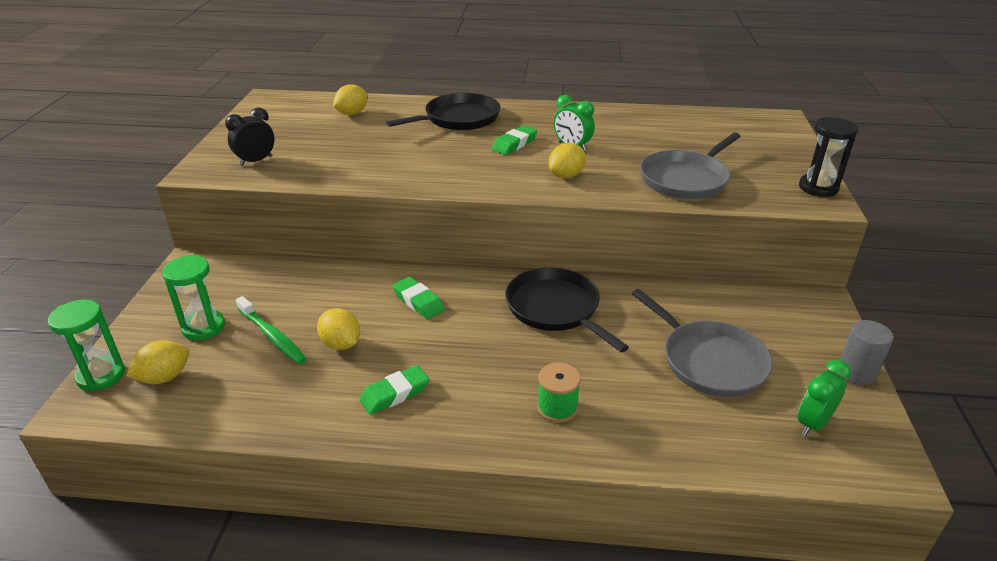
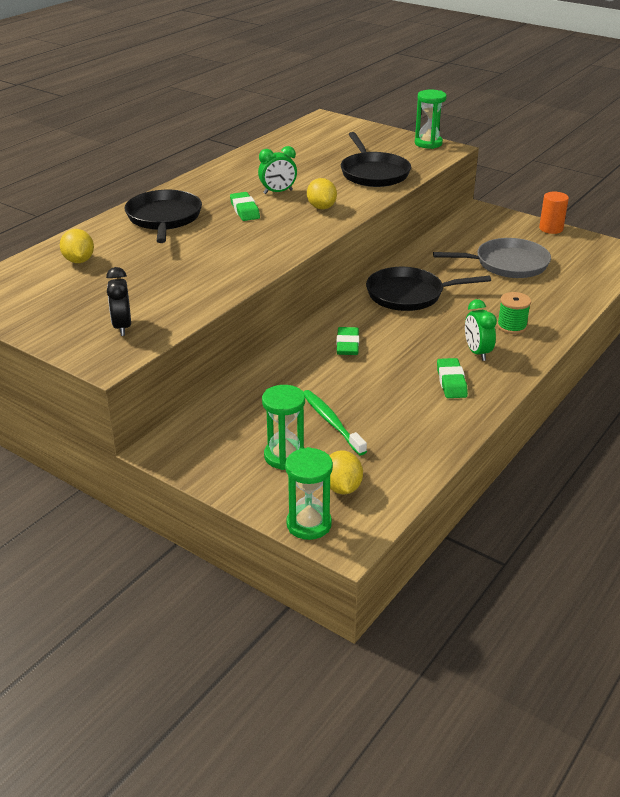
camera: 60 degrees left, 0 degrees up
(272, 336) = (331, 422): green toothbrush -> green toothbrush turned 105 degrees counterclockwise
(341, 344) = (372, 391): yellow lemon -> none
(418, 301) = (347, 345): green eraser -> green eraser turned 75 degrees counterclockwise
(686, 179) = (373, 173): grey pan -> black pan
(813, 423) = (581, 256): green clock -> green clock (477, 352)
(818, 188) = (428, 143): black hourglass -> green hourglass
(856, 373) = (551, 228): grey cylinder -> orange cylinder

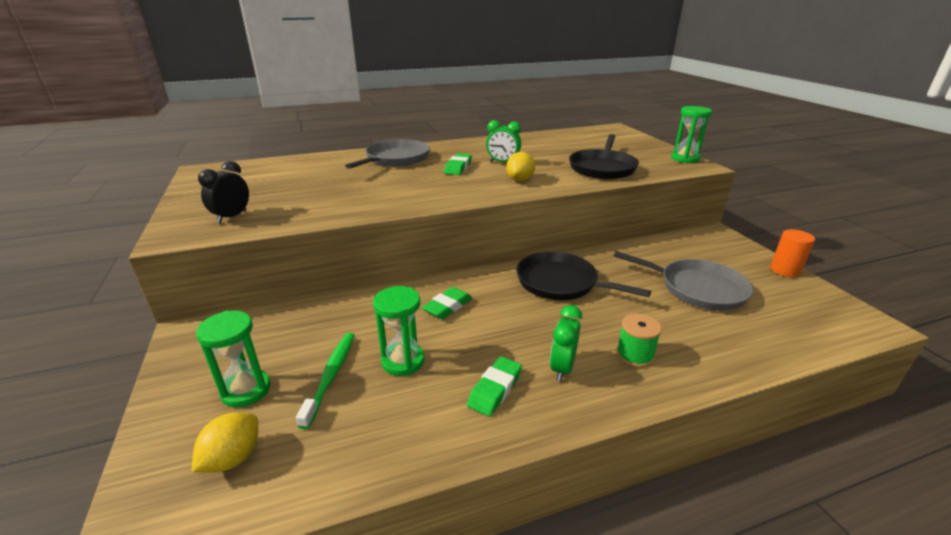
camera: 35 degrees right, 5 degrees down
(79, 261) = (297, 169): yellow lemon -> none
(164, 218) = (395, 159): black pan -> grey pan
(309, 524) = (143, 485): green hourglass -> green hourglass (403, 361)

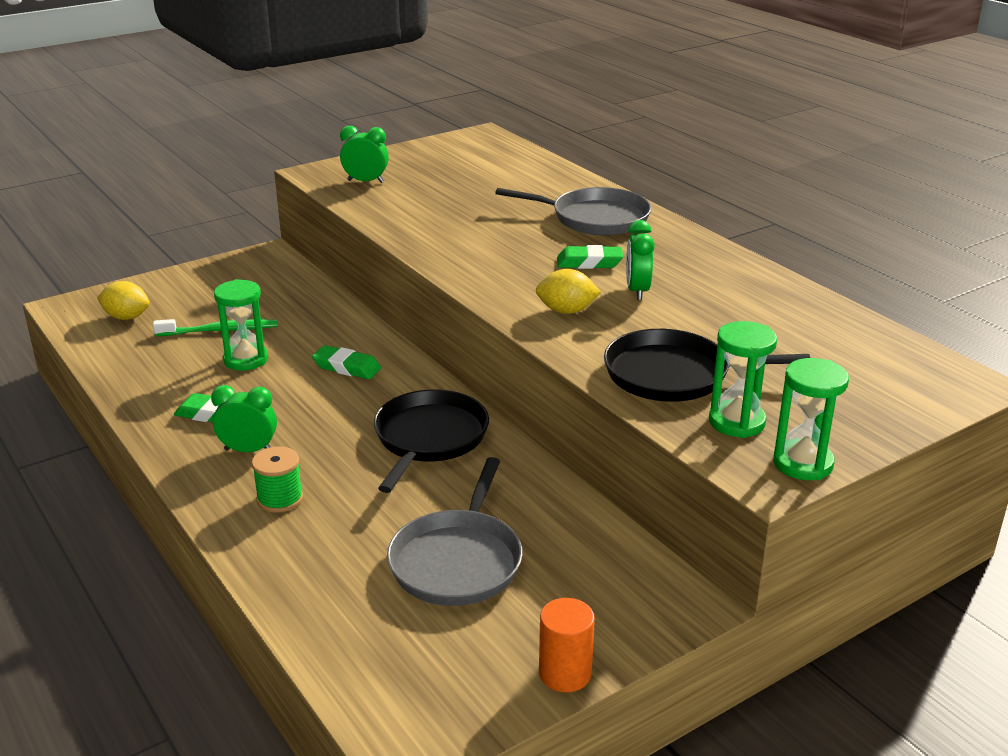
camera: 75 degrees right, 0 degrees up
(232, 217) = (365, 181): black clock -> green clock
(246, 390) = (198, 300): green hourglass -> green hourglass (736, 422)

